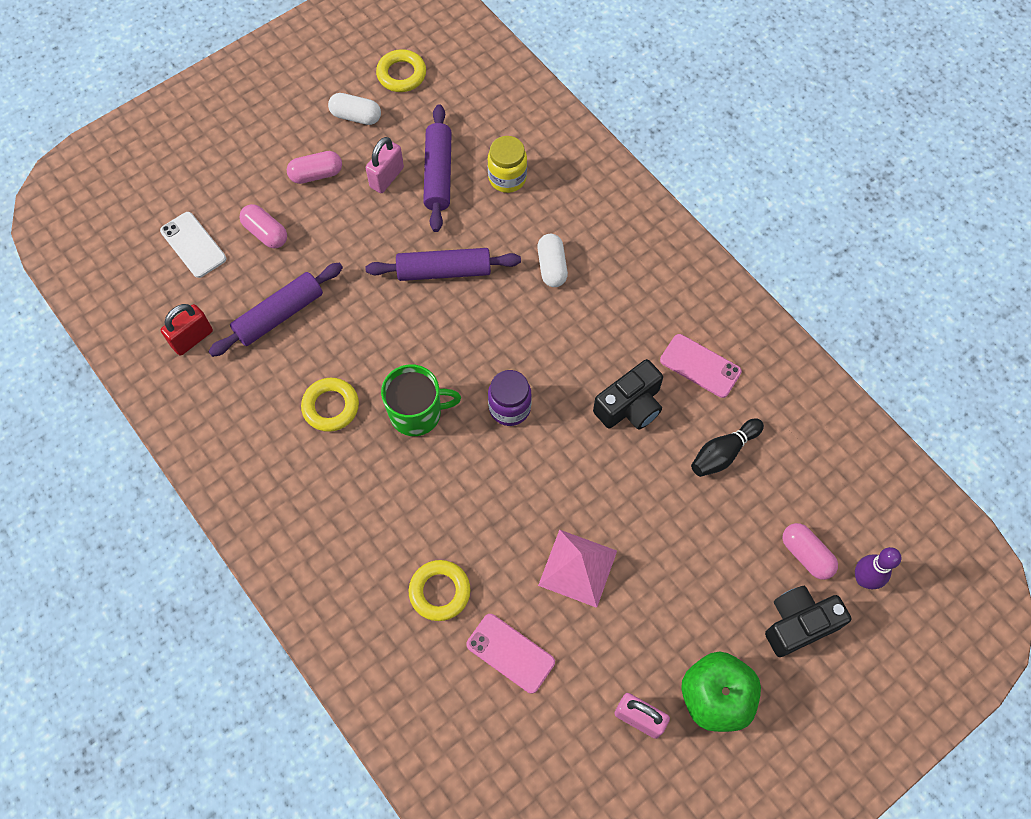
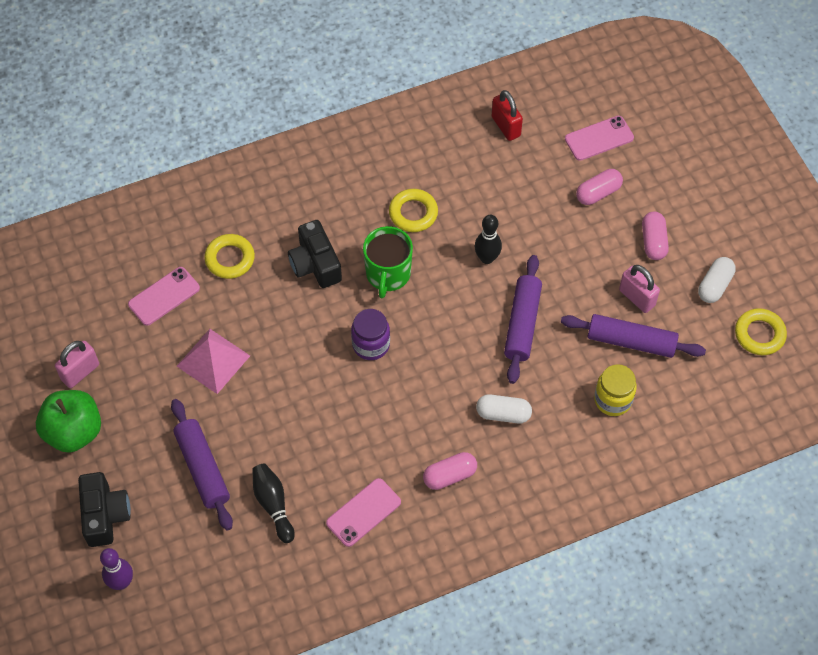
camera: 105 degrees right, 5 degrees down
(193, 245) = (599, 138): white phone -> pink phone
(279, 315) = (511, 190): purple rolling pin -> purple rolling pin (203, 468)
(372, 320) = (487, 258): none -> black bowling pin
(630, 406) = (342, 441): black camera -> black camera (315, 264)
(806, 555) = (159, 542): pink capsule -> pink capsule (449, 475)

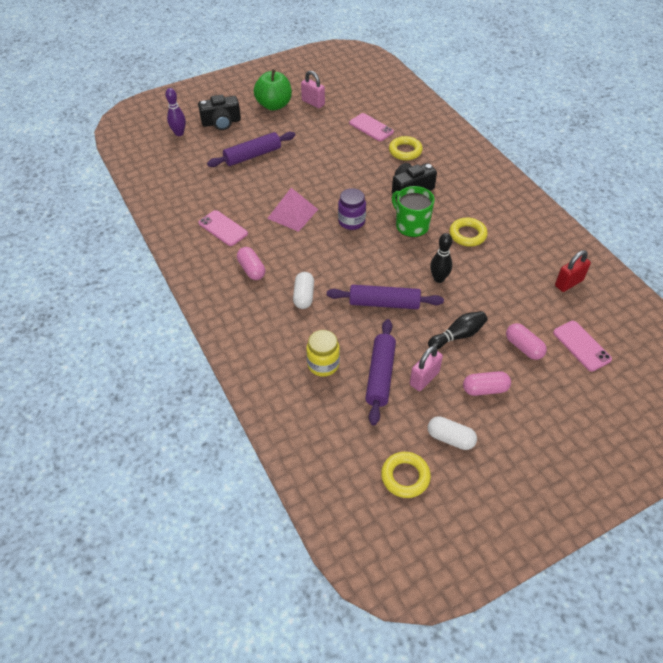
camera: 85 degrees right, 10 degrees down
(213, 361) = (328, 152): pink pyramid -> pink pyramid (292, 214)
(273, 505) = (228, 187): black bowling pin -> black bowling pin (458, 335)
(388, 274) = (411, 225): green mug -> green mug turned 45 degrees clockwise

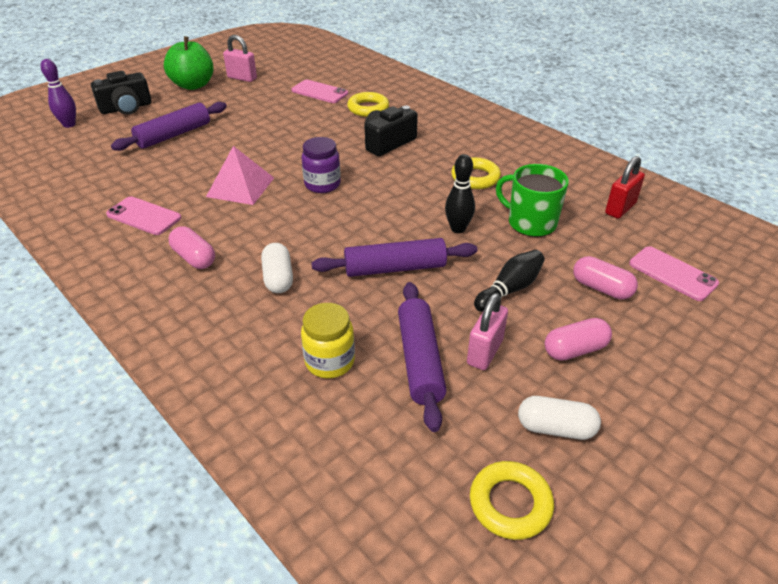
camera: 15 degrees left, 10 degrees down
(411, 225) = (401, 178): green mug -> green mug (530, 223)

